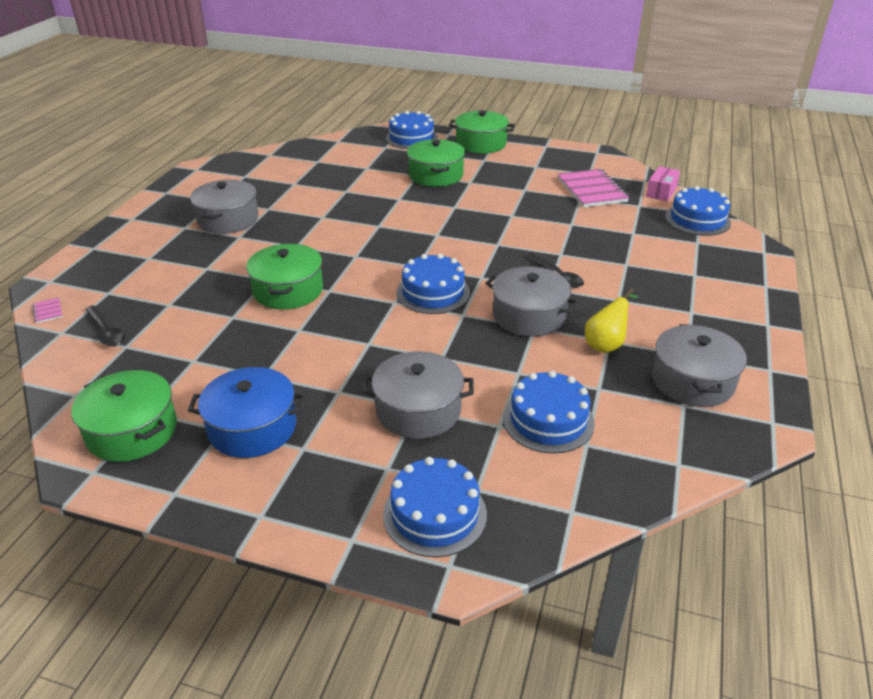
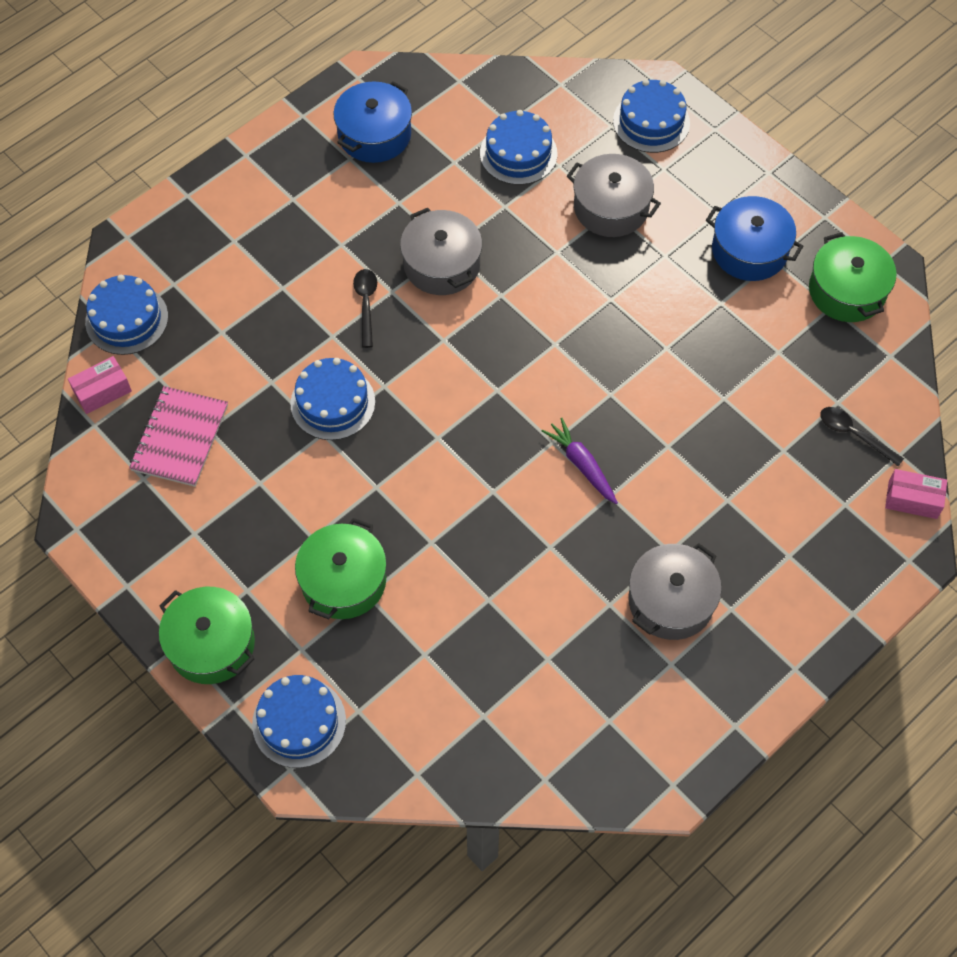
camera: 150 degrees left, 25 degrees up
(48, 311) = (912, 500): pink notebook -> pink box
(106, 331) = (854, 434): black spoon -> black spoon turned 45 degrees counterclockwise
(288, 290) = (652, 414): green pot -> none
(326, 252) = (582, 465): none -> purple carrot
(433, 292) = (508, 340): blue cake -> blue cake (332, 402)
(606, 344) = (404, 200): yellow pear -> none
(692, 381) = (374, 134): grey pot -> blue pot

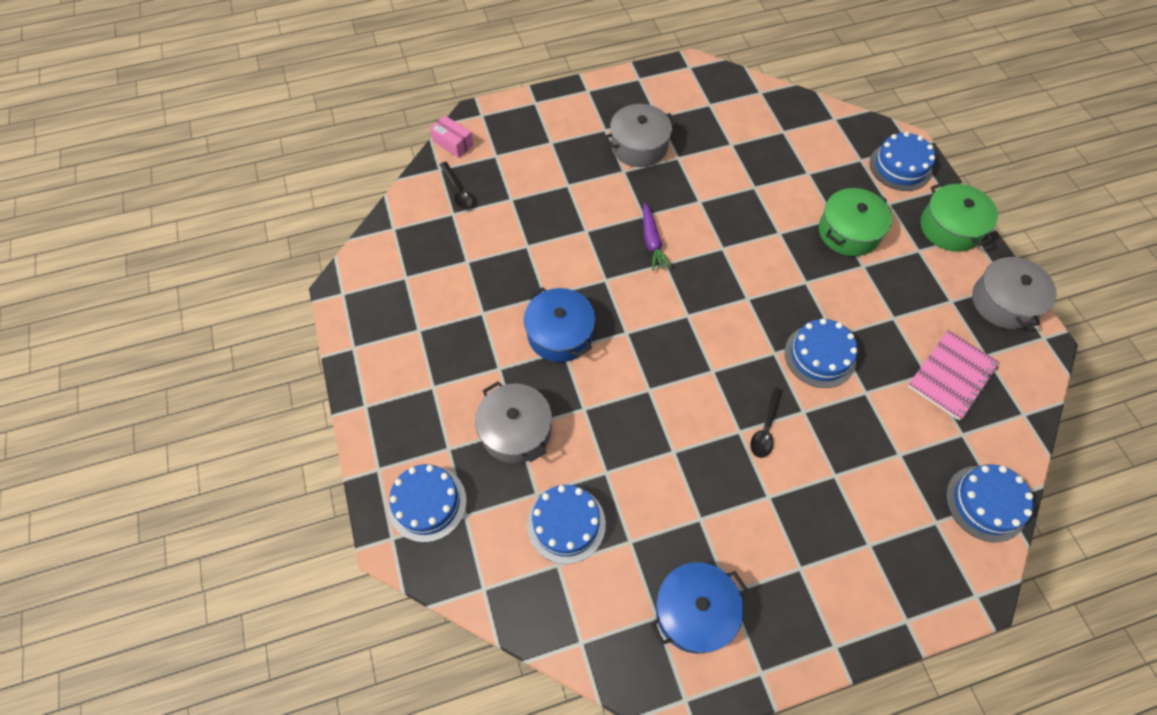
camera: 155 degrees left, 0 degrees up
(102, 391) = (1014, 442): pink box -> none
(441, 264) = (686, 438): grey pot -> grey pot (1003, 302)
(749, 250) = (431, 345): blue pot -> blue pot (560, 334)
(847, 291) = (385, 284): green pot -> none

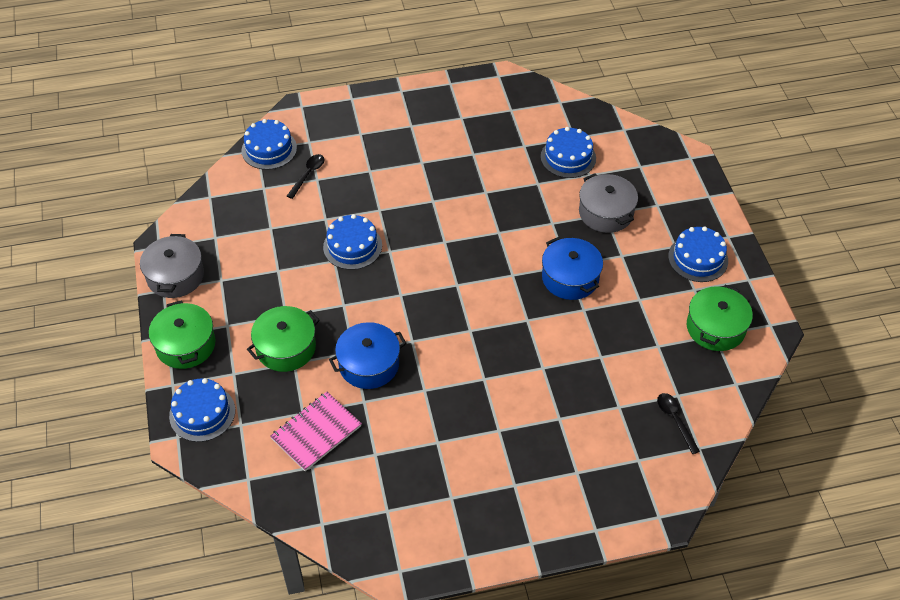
camera: 175 degrees left, 10 degrees down
(402, 286) = (715, 328): none -> green pot
(427, 503) = (668, 174): blue cake -> blue cake (698, 258)
(453, 143) = (688, 480): pink box -> none
(639, 146) = (478, 460): grey pot -> none
(652, 241) = (479, 352): purple carrot -> none
(694, 611) = (486, 111): blue pot -> blue pot (369, 364)
(765, 428) = (412, 201): black spoon -> black spoon (308, 175)
(951, 376) = (251, 225): pink notebook -> pink notebook (316, 432)

